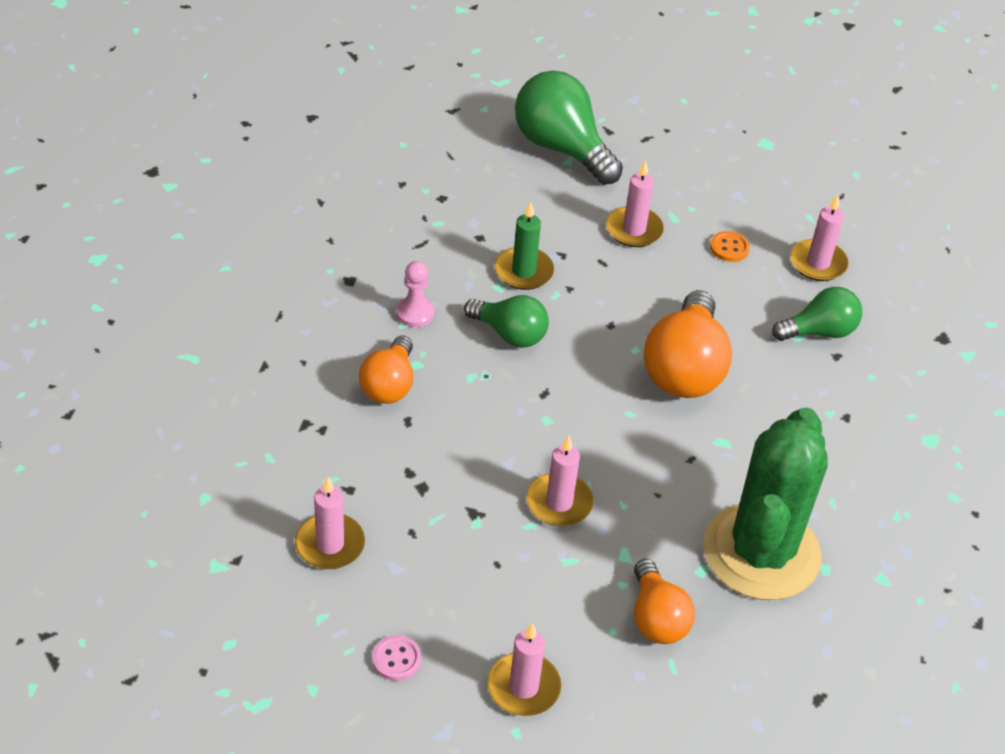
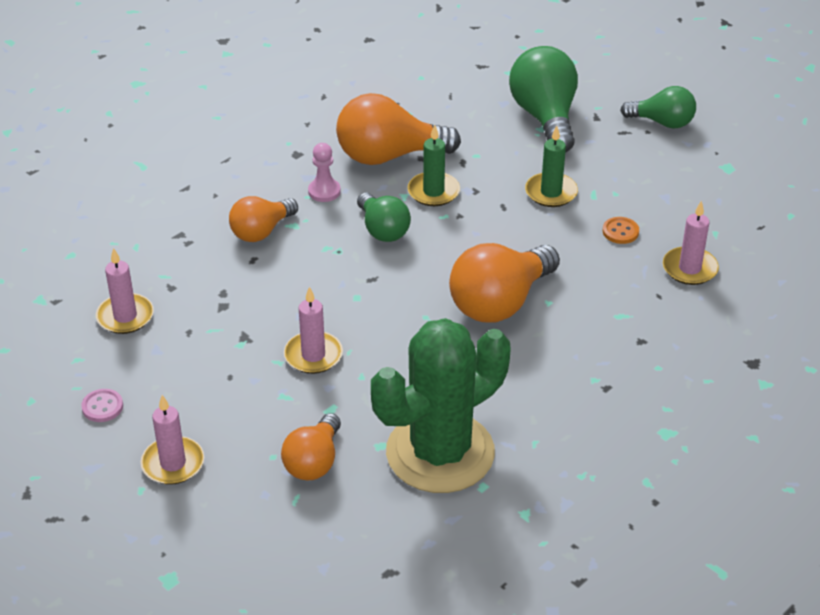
camera: 35 degrees right, 5 degrees down
(446, 247) = (388, 156): none -> orange light bulb
(634, 229) = (551, 192): pink candle -> green candle
(819, 331) = (642, 318): green light bulb -> green light bulb (662, 122)

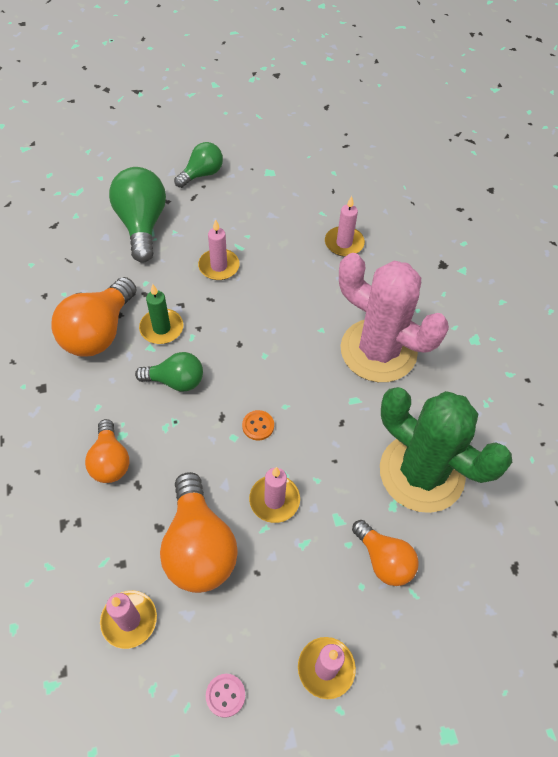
camera: 60 degrees left, 15 degrees up
(324, 191) = (101, 394): pink pawn -> none
(440, 453) = (421, 473): green cactus -> green cactus turned 45 degrees counterclockwise
(500, 302) = (303, 356): orange light bulb -> orange light bulb (198, 547)
(545, 117) = (142, 225): green light bulb -> green light bulb turned 60 degrees clockwise
(551, 192) = (219, 266): green candle -> pink candle
(566, 357) = (378, 350): none -> pink cactus
(620, 232) = (285, 255): orange button -> orange button (258, 426)

